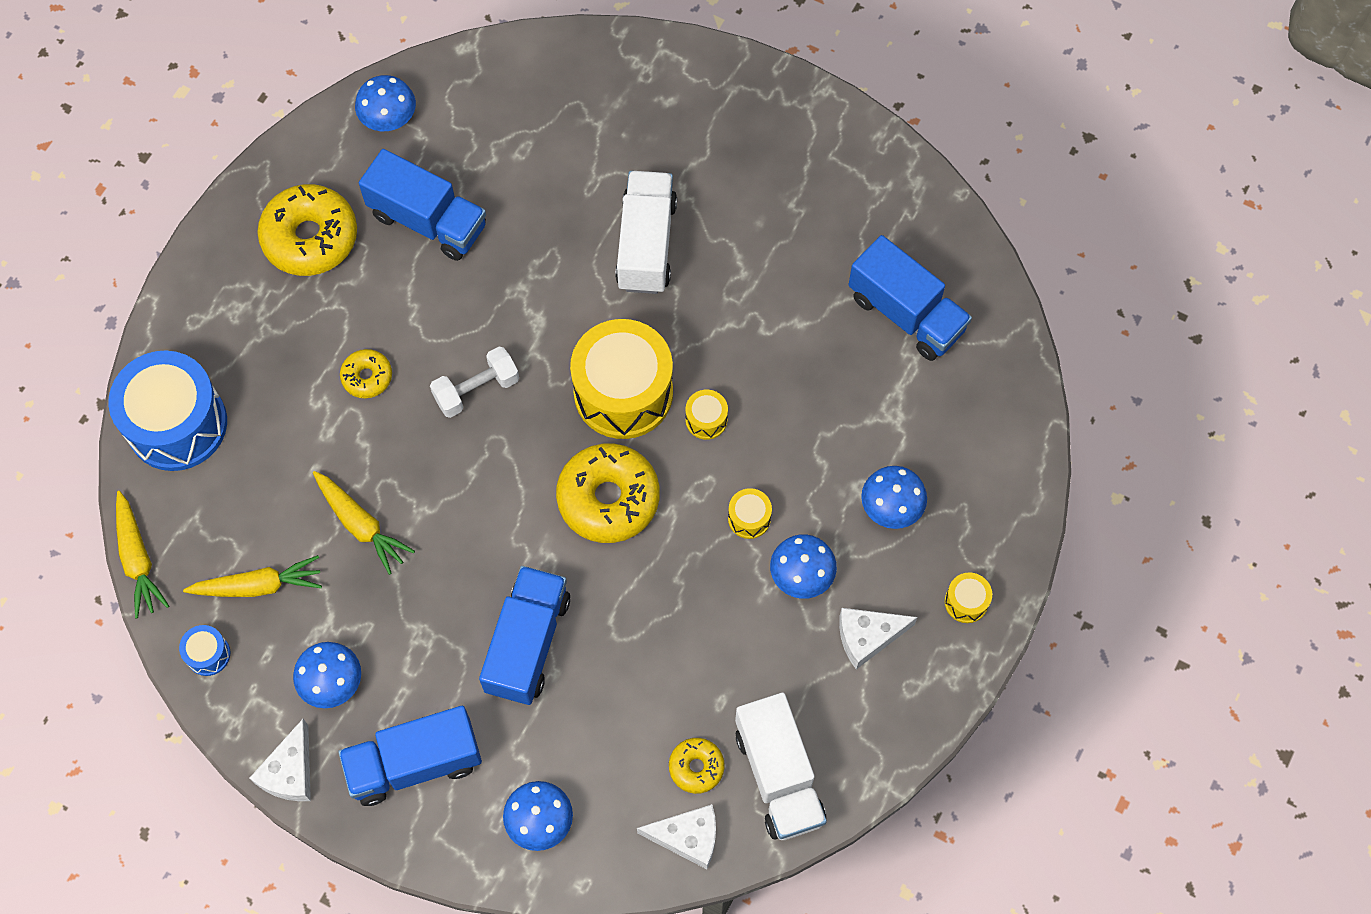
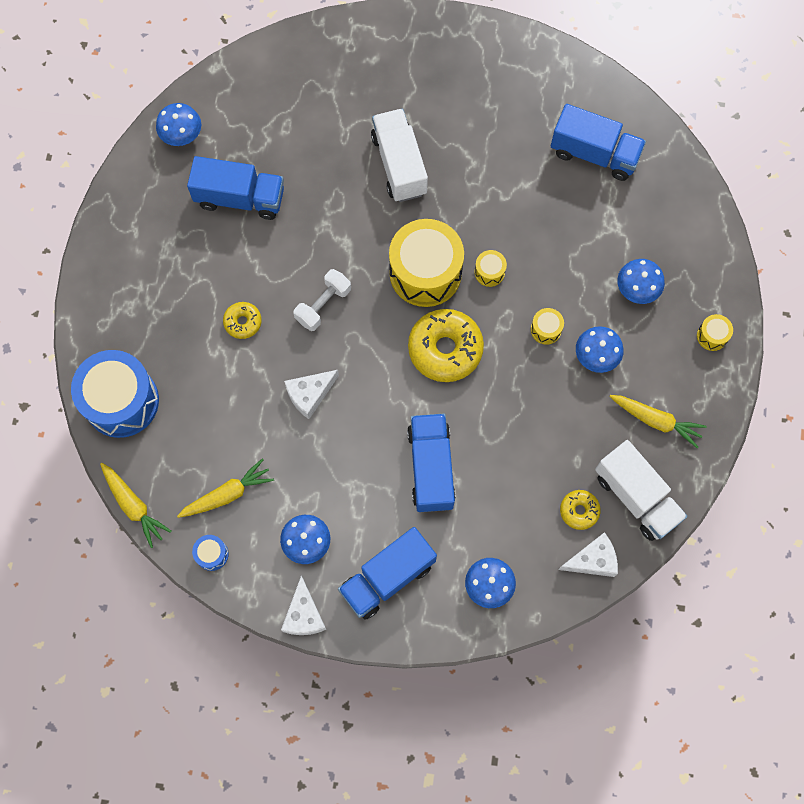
camera: 20 degrees left, 5 degrees up
(310, 238) = (161, 238): yellow donut -> none
(361, 525) = (282, 426): yellow carrot -> yellow carrot (656, 421)
(867, 637) = (657, 382): white cheese -> white cheese (310, 394)

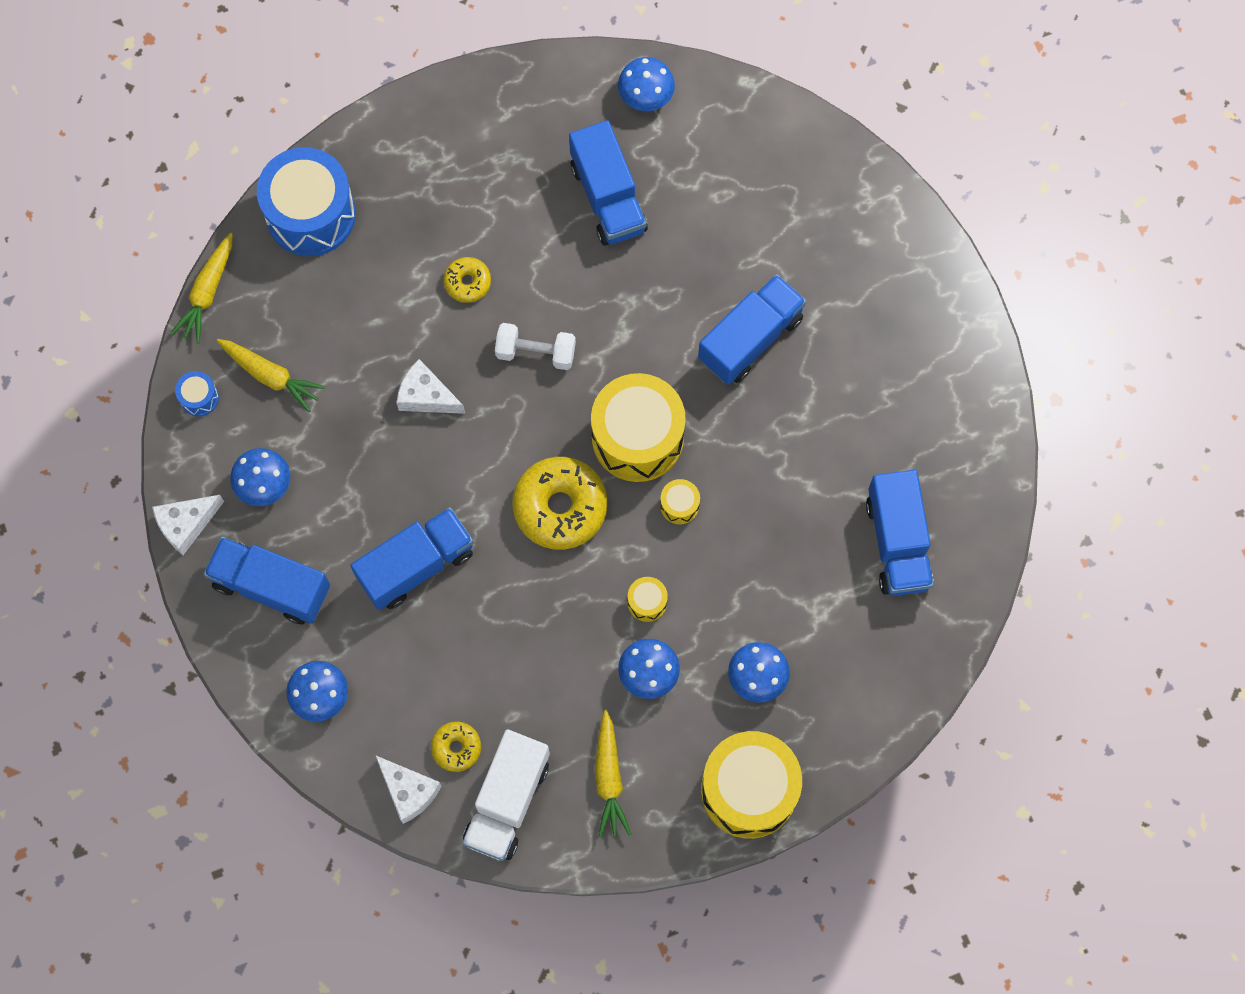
camera: 60 degrees right, 0 degrees up
(399, 165) = (750, 339): white truck -> blue truck
(712, 336) = (749, 790): yellow drum -> yellow drum, size x2.37

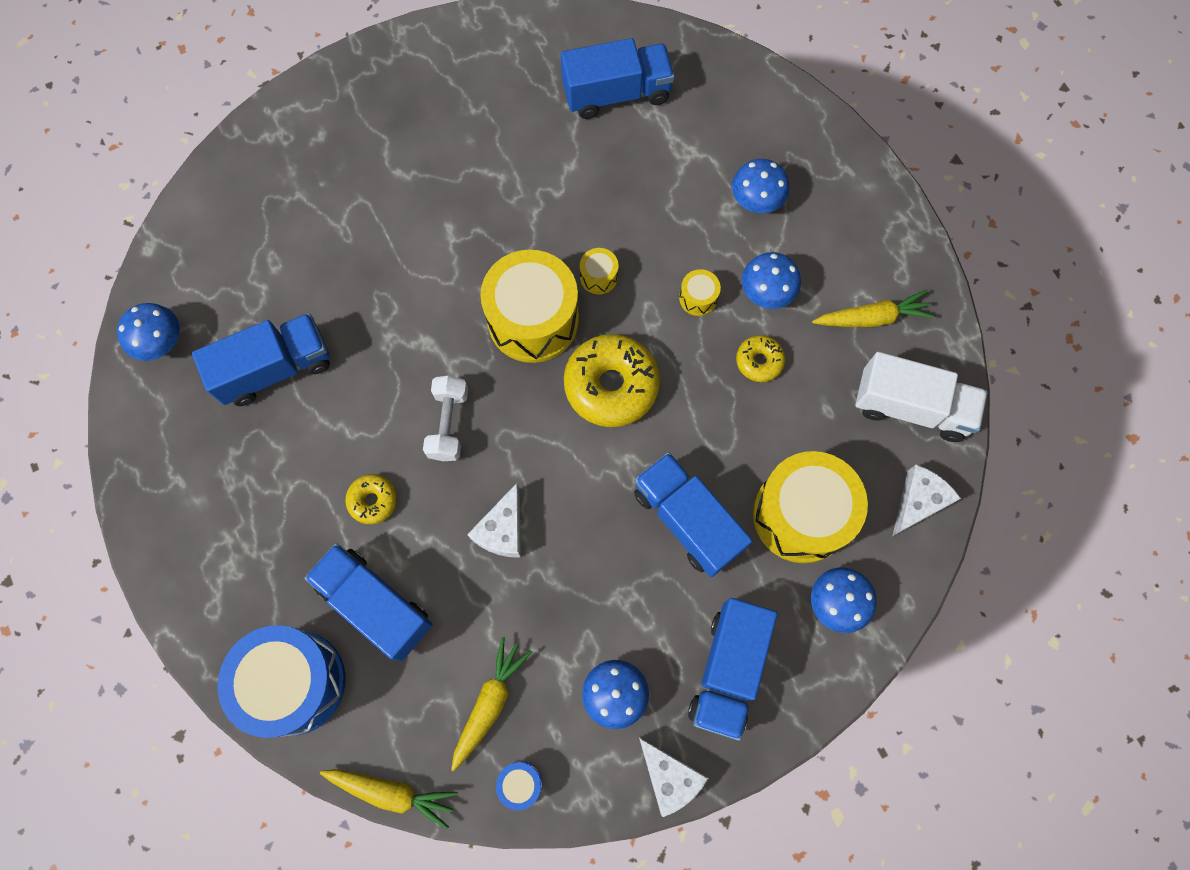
camera: 95 degrees left, 0 degrees up
(456, 748) = (867, 460): yellow donut -> yellow donut (759, 361)
(749, 790) = (862, 199): yellow drum -> yellow drum (801, 515)
(750, 339) = (425, 226): blue truck -> blue truck (375, 605)

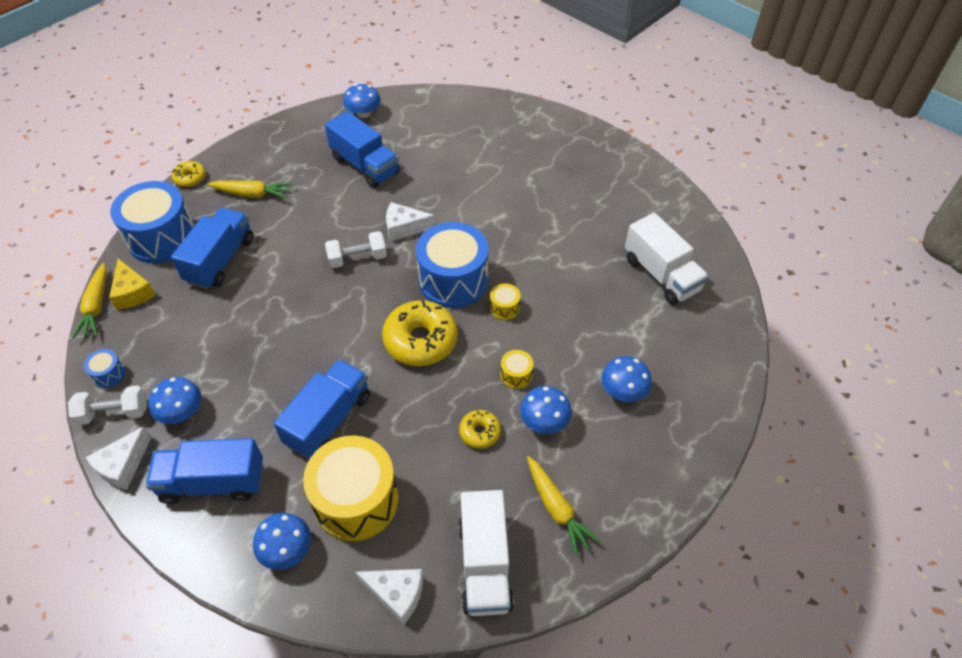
camera: 70 degrees right, 20 degrees down
(373, 500) = (291, 237): yellow donut -> yellow donut (190, 178)
(386, 737) = (132, 292): none -> yellow cheese
(490, 703) = (164, 340): yellow carrot -> yellow carrot (252, 194)
(502, 530) = (289, 310): white cheese -> white cheese (404, 228)
(533, 319) = (453, 280): yellow drum -> blue drum
(586, 782) = (114, 413): none -> white dumbbell
(616, 94) = (661, 275): blue truck -> white truck

